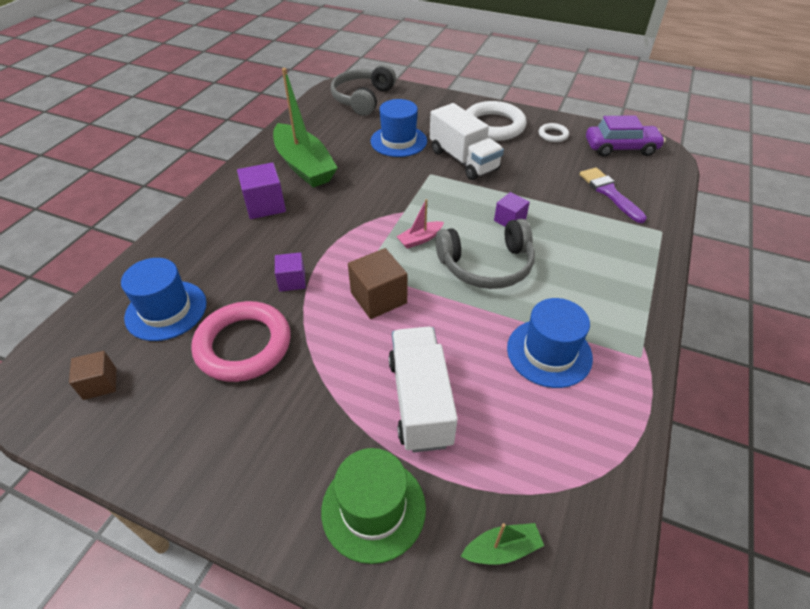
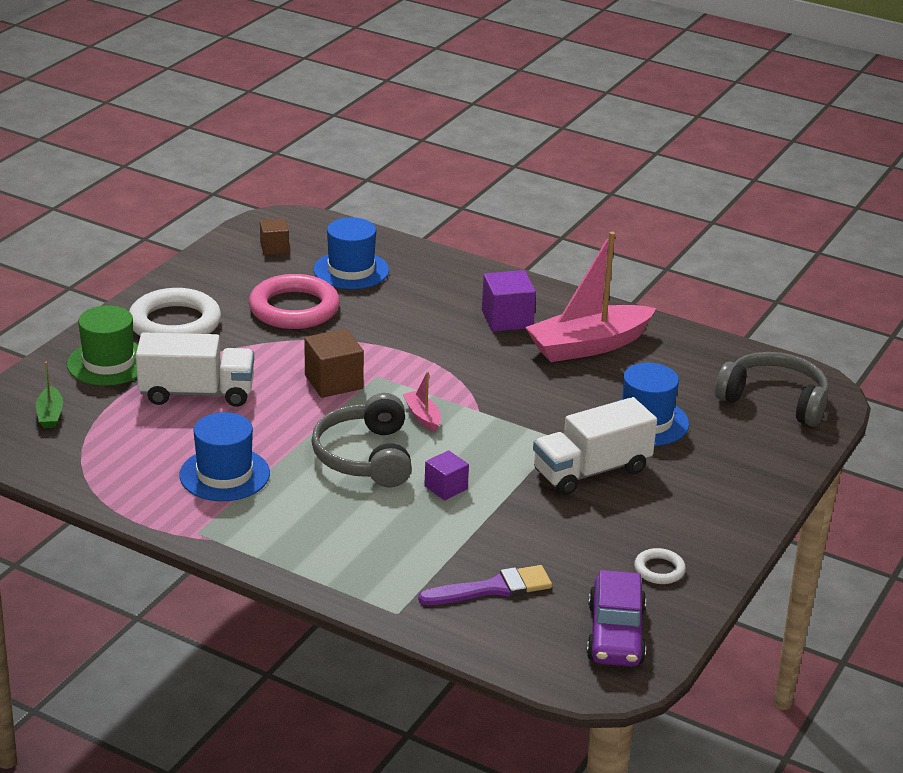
camera: 95 degrees right, 15 degrees down
(292, 281) = (373, 334): purple cube -> none
(304, 166) = (588, 346): green boat -> pink boat
(493, 126) = (689, 514): white ring -> white ring (175, 323)

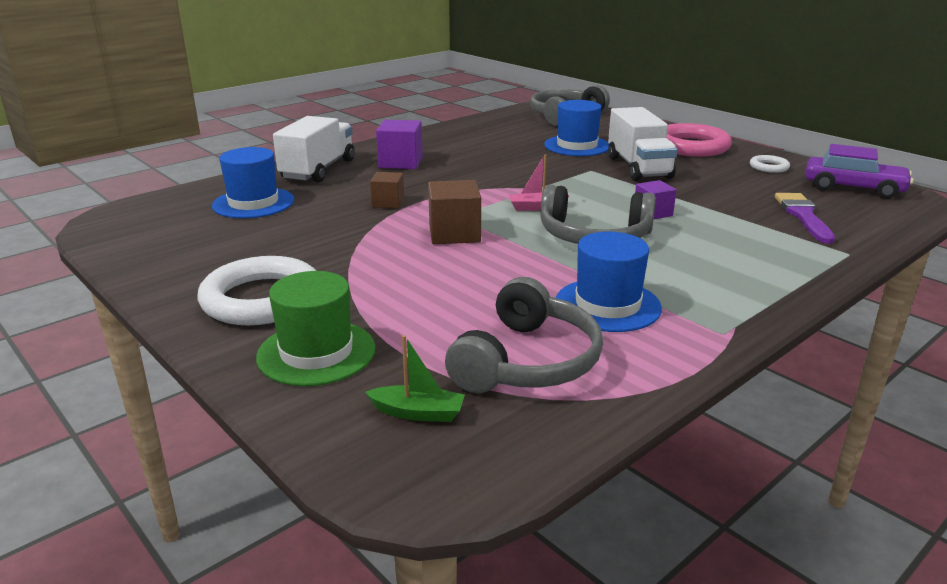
camera: 70 degrees left, 5 degrees down
(124, 447) = (527, 361): none -> grey headphones
(197, 393) = (430, 302): white truck -> white truck (318, 170)
(274, 248) = (161, 229): brown cube -> brown cube (388, 203)
(294, 308) = (298, 234): pink ring -> pink ring (691, 146)
(588, 346) = (462, 146): pink boat -> none

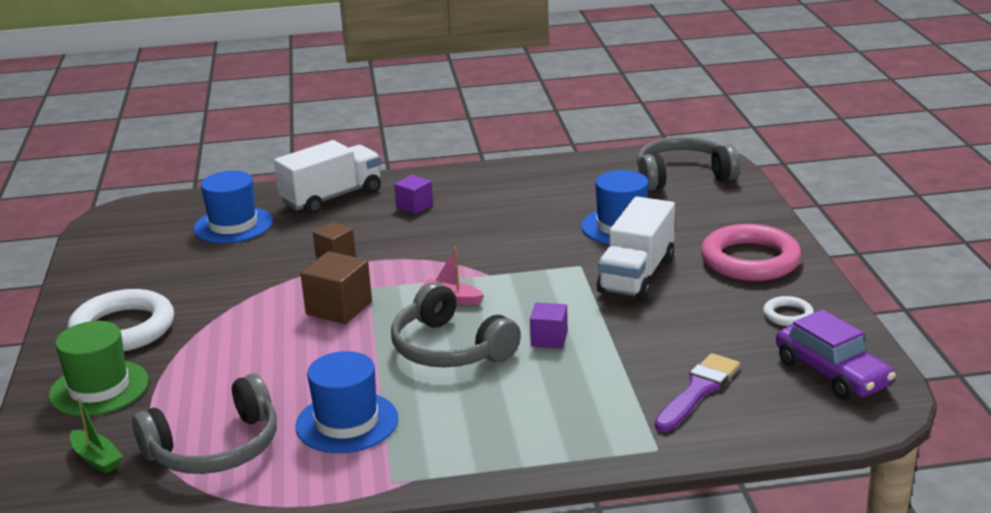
camera: 35 degrees right, 0 degrees up
(400, 162) = (414, 206): purple cube -> purple cube, size x0.63

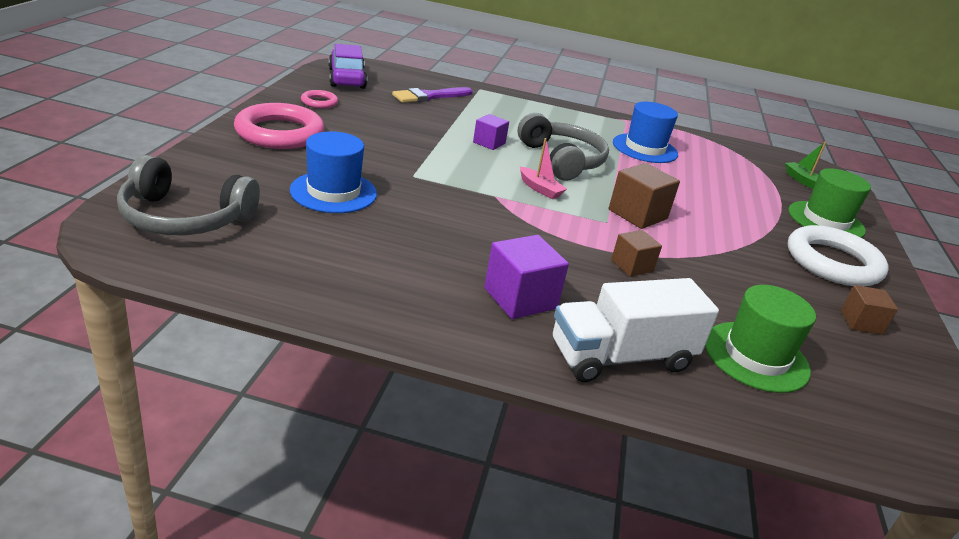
camera: 165 degrees left, 5 degrees up
(127, 276) = (861, 322): none -> brown cube
(215, 448) = (727, 162): grey headphones -> none
(233, 225) = (756, 356): blue hat -> green hat
(414, 206) = (520, 298): purple cube -> purple cube, size x1.58
(636, 275) = (379, 154): white truck -> none
(788, 315) = (319, 102): white ring -> pink ring

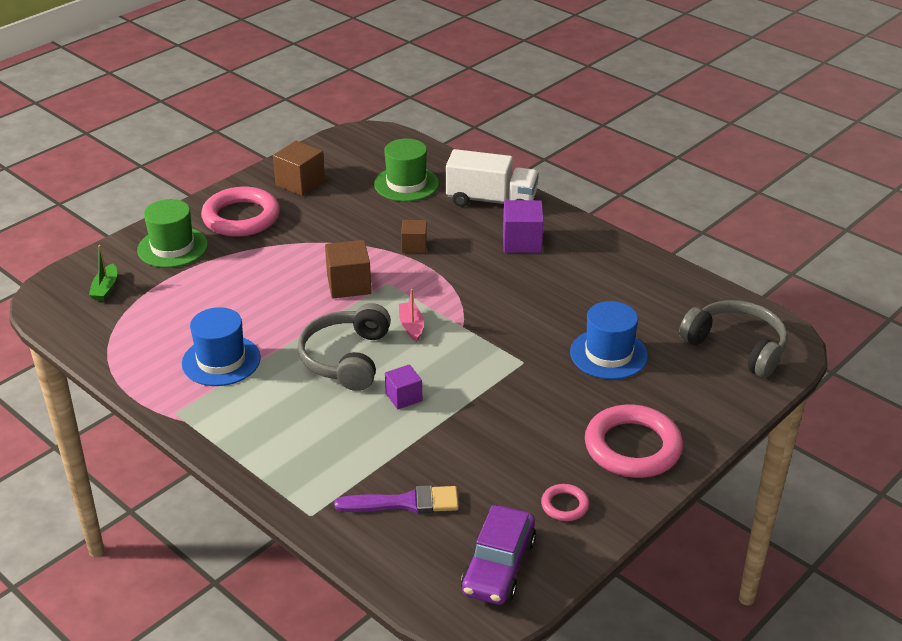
camera: 145 degrees left, 5 degrees up
(833, 262) = (241, 217): white ring -> pink ring
(861, 322) = (300, 183): brown cube -> brown cube, size x1.58

